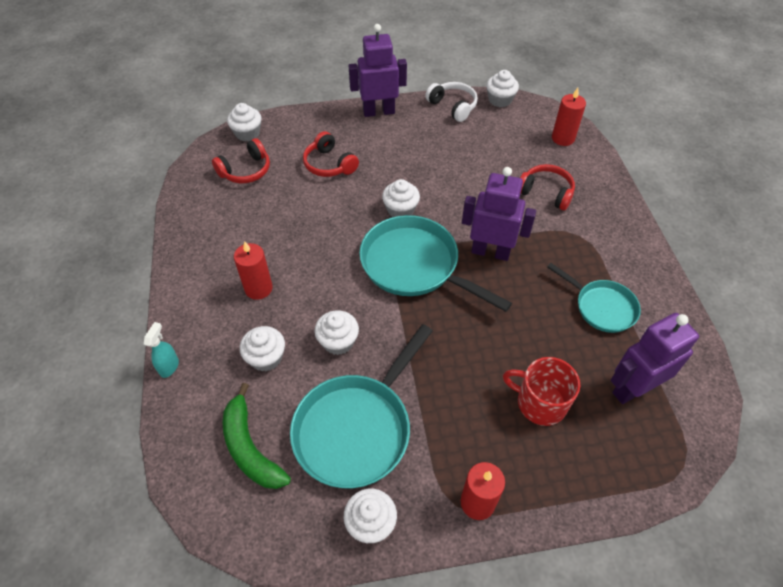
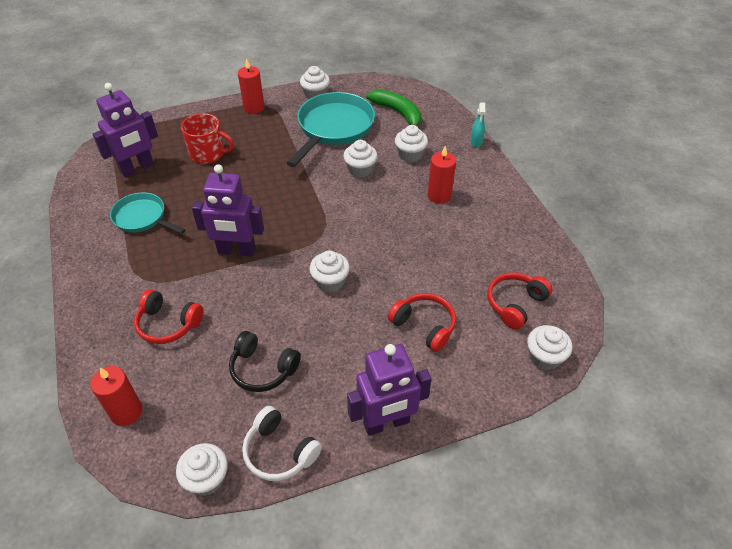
camera: 170 degrees right, 5 degrees down
(415, 266) = (308, 230): turquoise pan -> none
(464, 152) = (263, 369): none -> black headphones

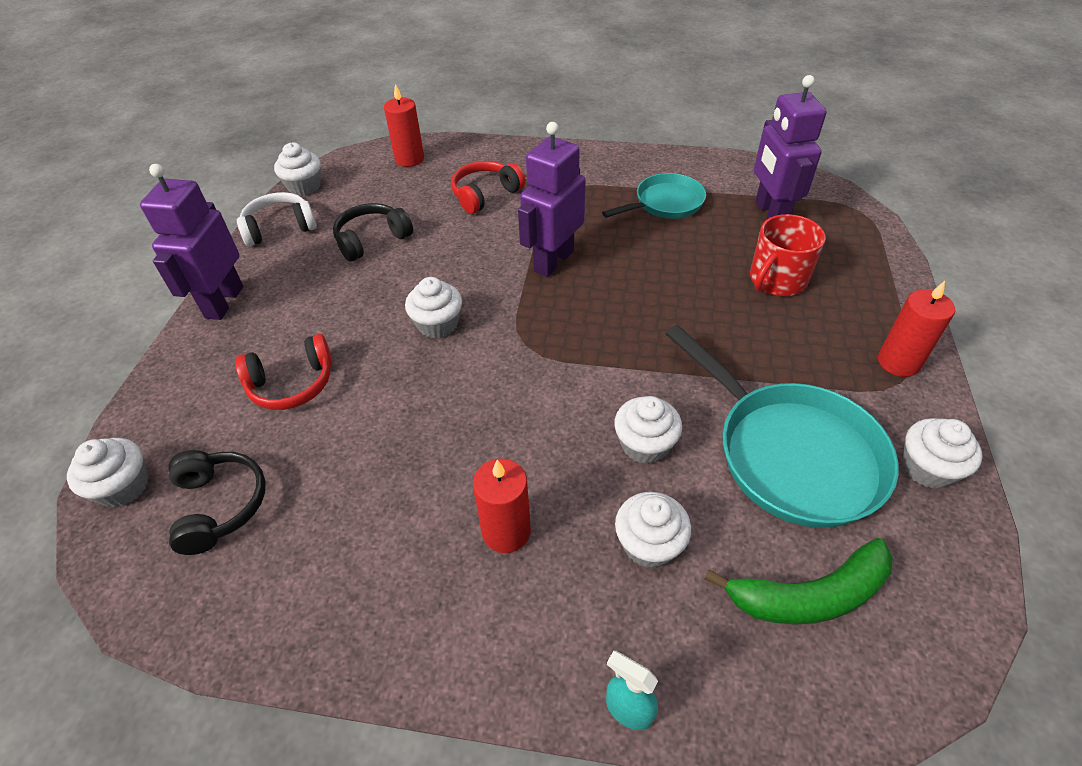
camera: 120 degrees right, 0 degrees up
(515, 304) = (220, 505): red headphones -> black headphones

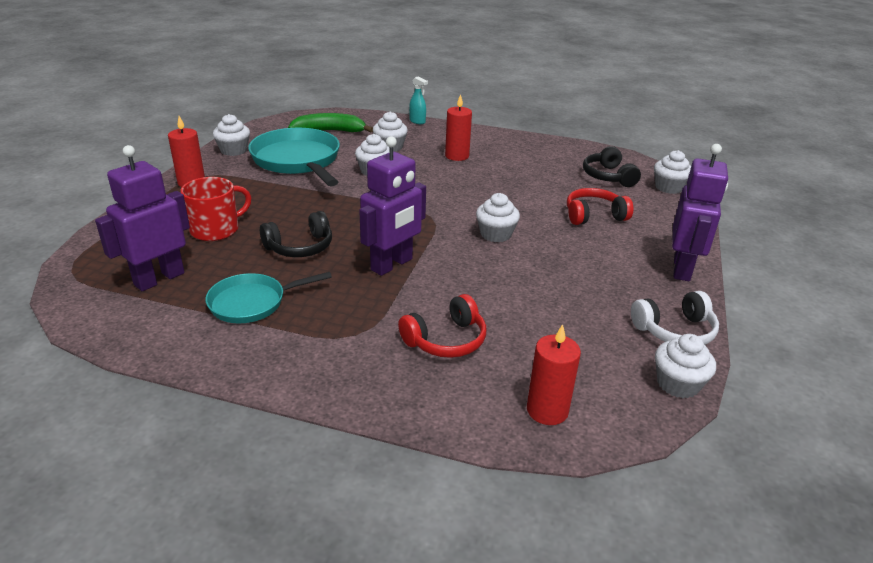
camera: 175 degrees left, 15 degrees down
(372, 240) = (567, 305): black headphones -> black headphones (300, 247)
(770, 214) = (159, 279): purple robot -> purple robot turned 135 degrees counterclockwise

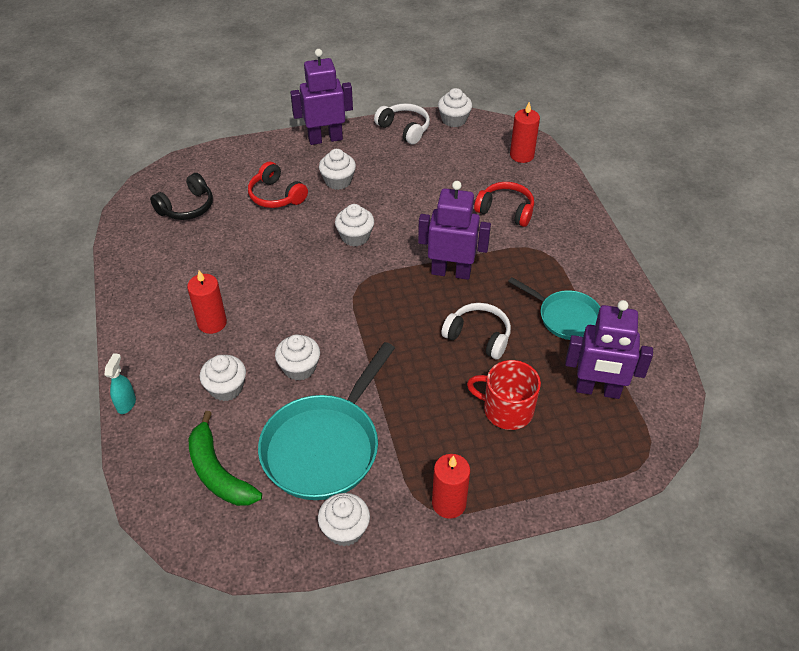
camera: 120 degrees left, 15 degrees up
(300, 247) = (478, 336): black headphones -> white headphones
(669, 187) = (185, 169): white cupcake -> white cupcake (338, 181)

